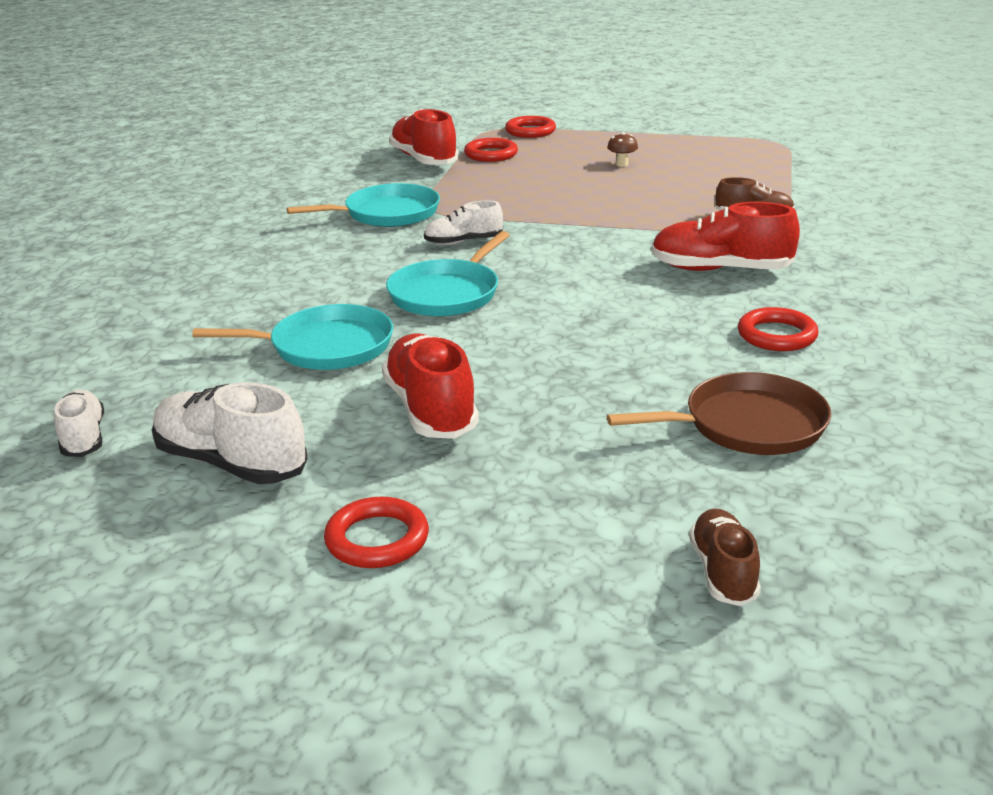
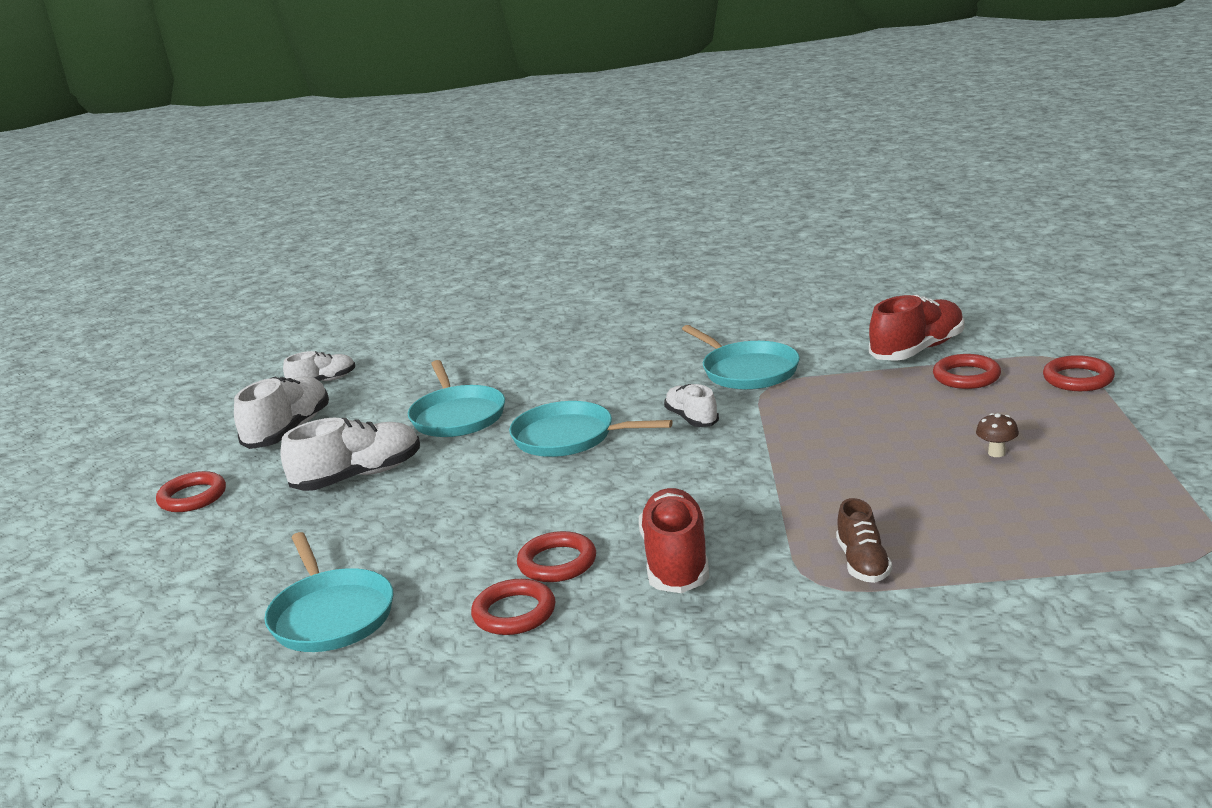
camera: 80 degrees right, 5 degrees down
(430, 409) = (358, 476): red shoe -> white shoe
(698, 313) = (557, 562): none -> red ring
(723, 572) = (124, 627): brown shoe -> none
(747, 425) = (331, 615): brown pan -> turquoise pan

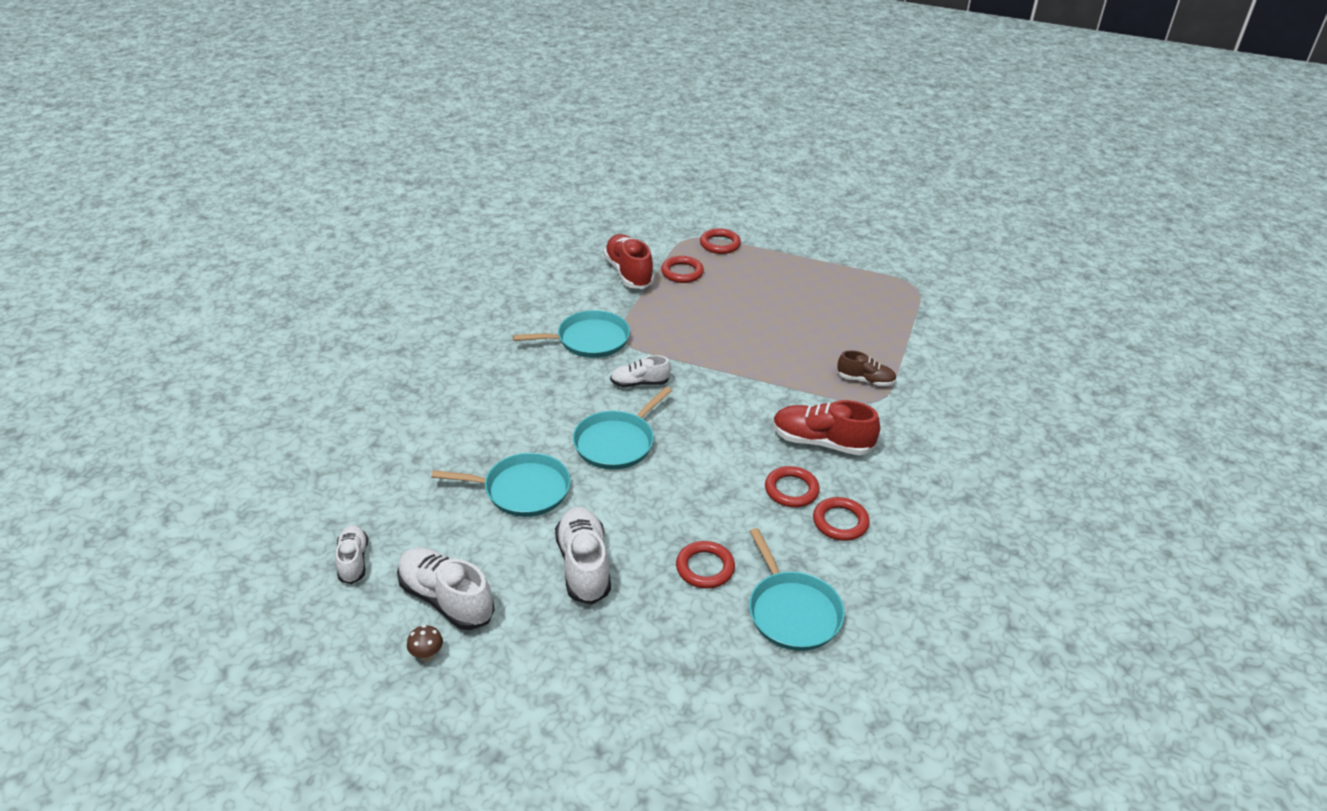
camera: 75 degrees left, 15 degrees up
(192, 497) = (529, 682): red ring -> red ring (705, 568)
(331, 615) = (792, 611): turquoise pan -> turquoise pan turned 75 degrees clockwise
(996, 453) = (781, 299): brown mushroom -> brown mushroom (427, 655)

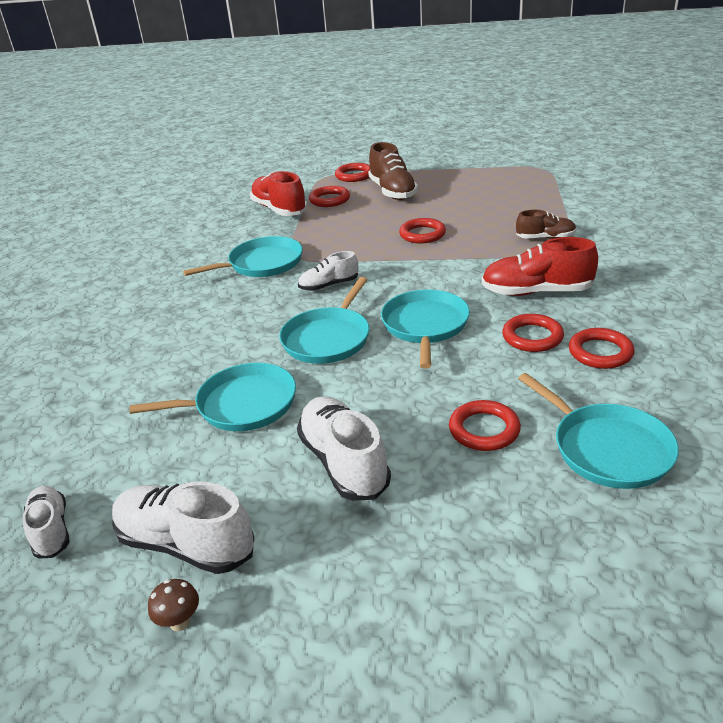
camera: 10 degrees left, 5 degrees down
(705, 452) = (425, 326): none -> turquoise pan
(748, 278) = (392, 191): none -> brown shoe
(751, 343) = (422, 234): none -> red ring

